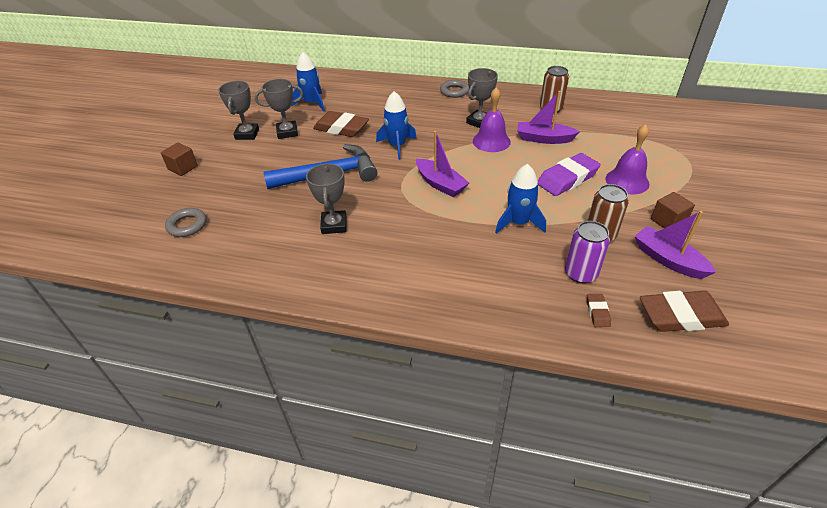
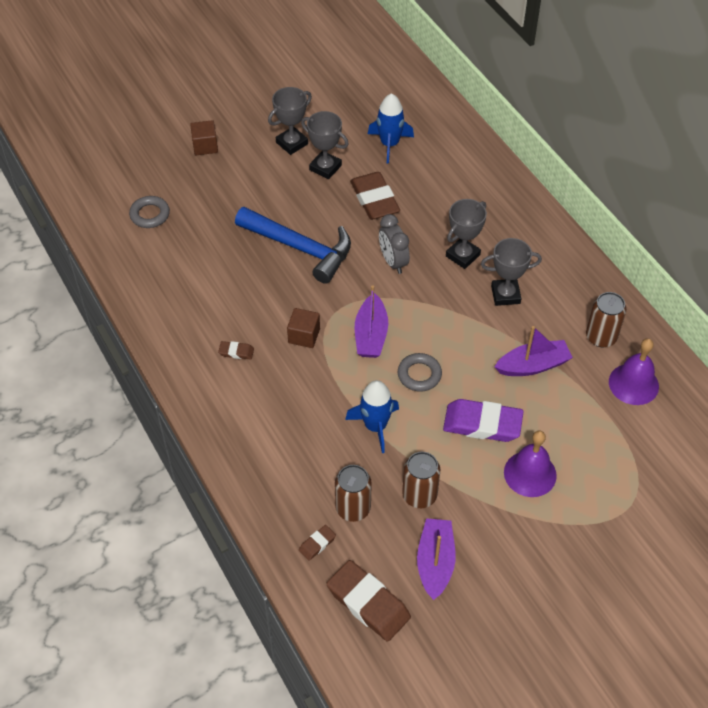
camera: 45 degrees right, 10 degrees up
(334, 225) = (243, 304): grey trophy -> grey trophy (463, 255)
(369, 253) = (236, 352): none -> brown eraser
(397, 146) = (393, 262): blue rocket -> grey clock
(454, 91) = (541, 235): grey ring -> grey ring (419, 375)
(491, 141) = (481, 327): purple bell -> purple bell (633, 384)
(543, 139) = (533, 365): purple boat -> purple boat turned 105 degrees clockwise
(580, 273) = (353, 508): purple can -> brown can
(668, 221) = (495, 537): brown cube -> brown cube (304, 336)

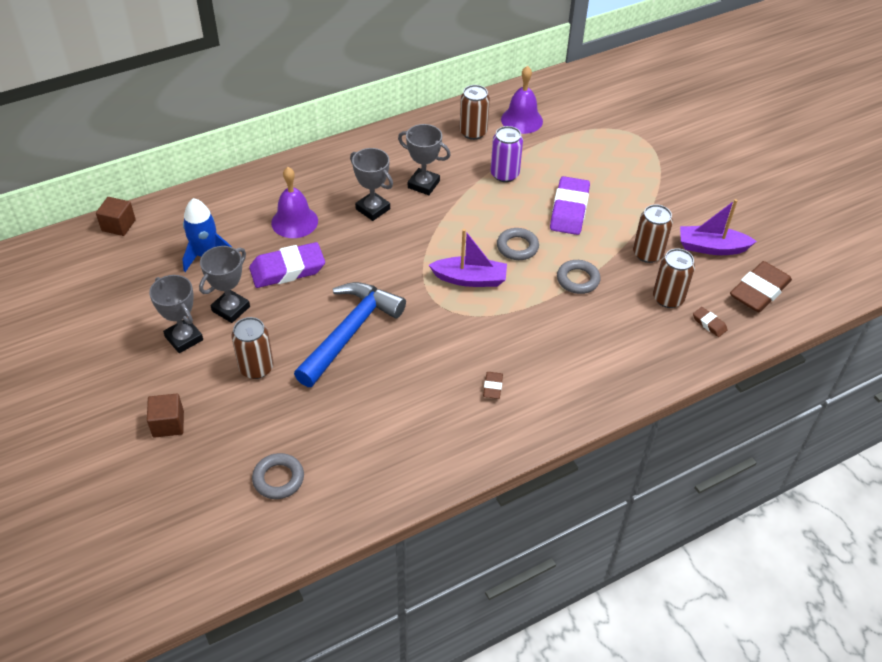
camera: 90 degrees left, 5 degrees down
(260, 190) = (256, 368): none -> brown can
(304, 336) = (471, 330): brown cube -> brown cube (118, 225)
(374, 200) = (287, 269): brown eraser -> purple eraser
(375, 426) = (578, 280): blue rocket -> grey ring
(393, 262) = (376, 259): grey clock -> none
(505, 295) = (423, 184): grey trophy -> grey trophy turned 60 degrees counterclockwise
(530, 473) = (616, 186): purple bell -> purple bell (294, 221)
(533, 365) = (504, 174): purple boat -> purple can

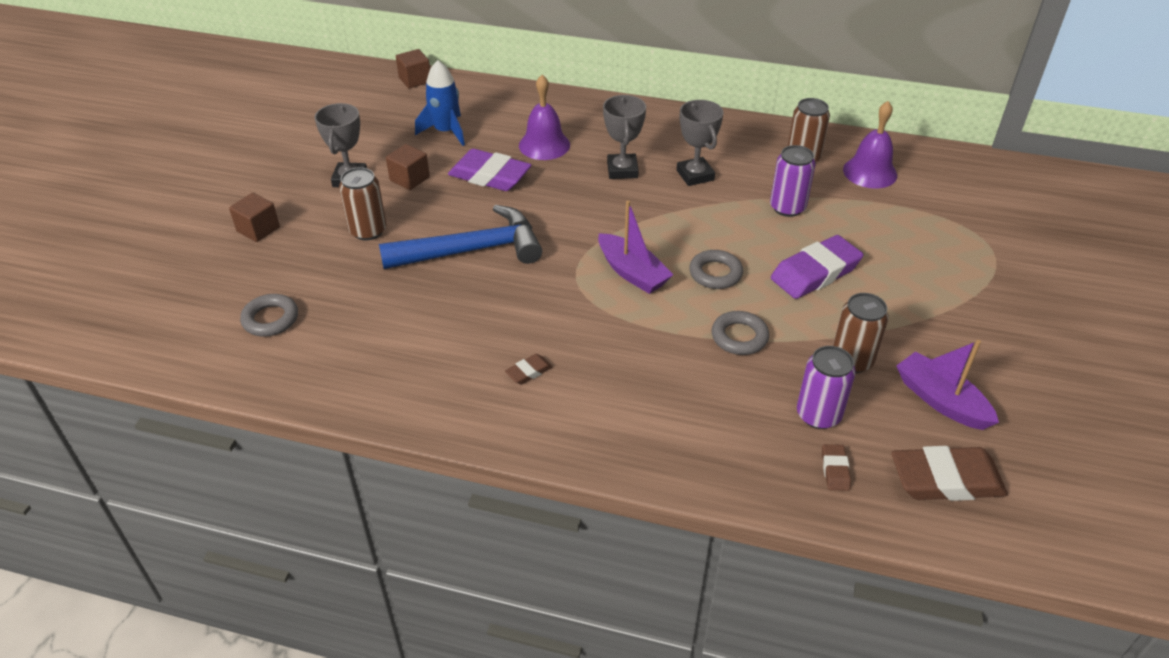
camera: 45 degrees right, 5 degrees down
(231, 309) = (409, 179): grey trophy -> brown cube
(668, 298) = (818, 415): brown can -> purple can

